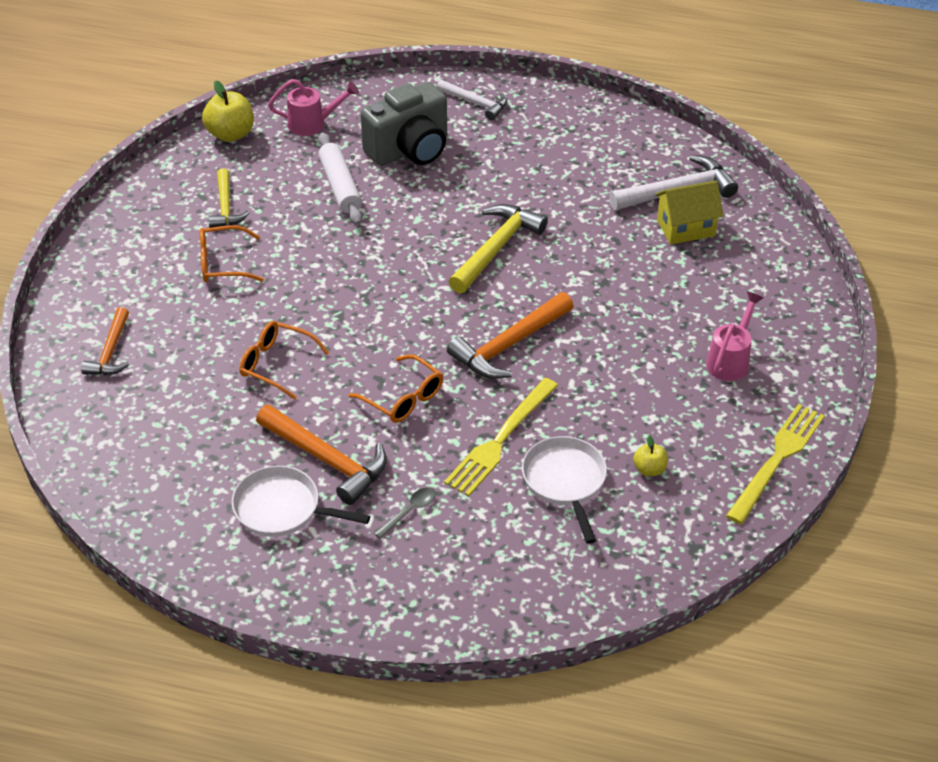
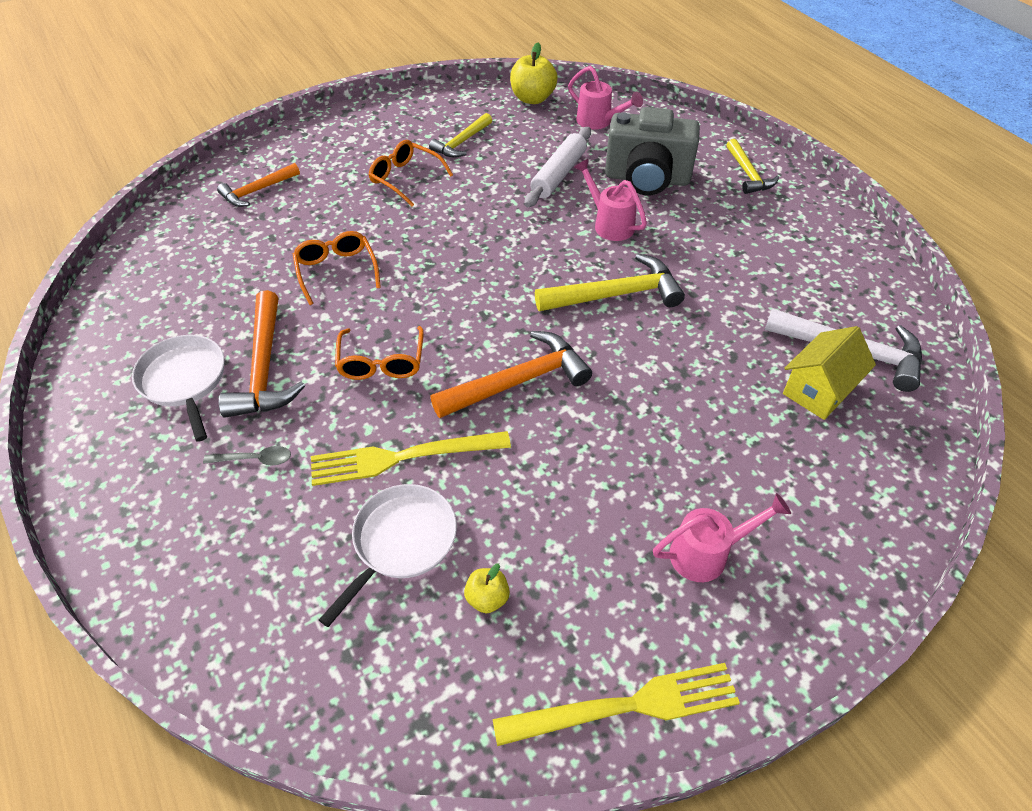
camera: 45 degrees right, 5 degrees up
(427, 201) = (609, 223): none -> pink watering can
(476, 103) = (748, 174): white hammer -> yellow hammer
(508, 345) = (519, 381): orange hammer -> orange hammer turned 150 degrees clockwise
(686, 228) = (818, 390): yellow house -> yellow house turned 75 degrees counterclockwise

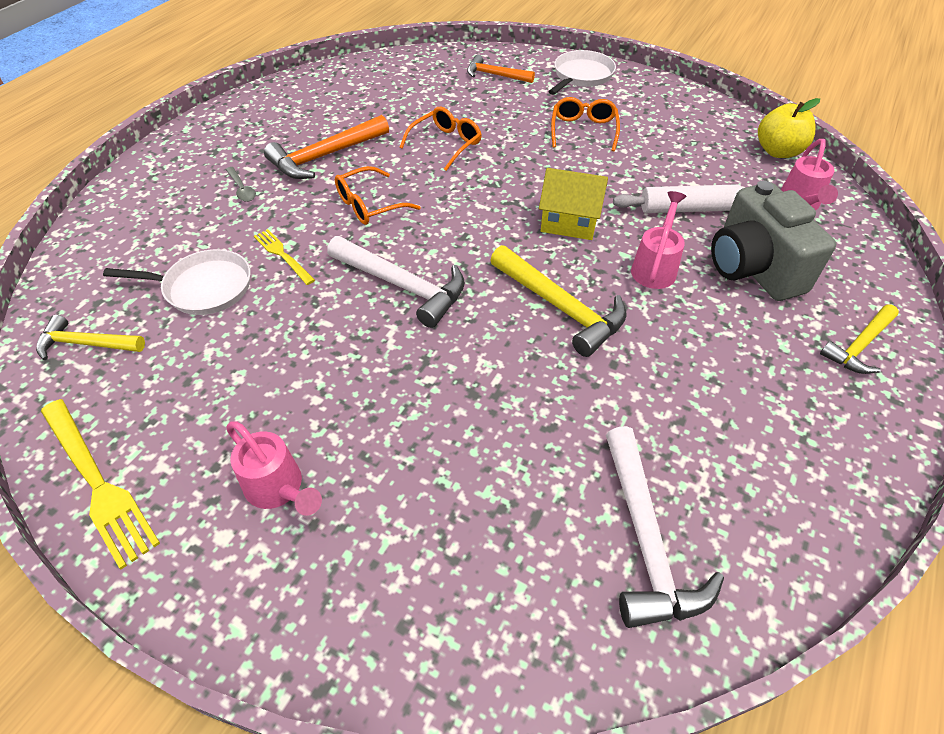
camera: 60 degrees right, 0 degrees up
(184, 381) = (291, 131): white pan -> white pan (581, 76)
(402, 457) = (283, 255): yellow fork -> yellow fork, size x0.57
(461, 143) = (663, 139): yellow hammer -> yellow hammer (86, 344)
(487, 598) = (171, 355): yellow apple -> none
(519, 381) = (403, 286): orange hammer -> white hammer
(818, 390) = (556, 522): yellow house -> yellow house (569, 223)

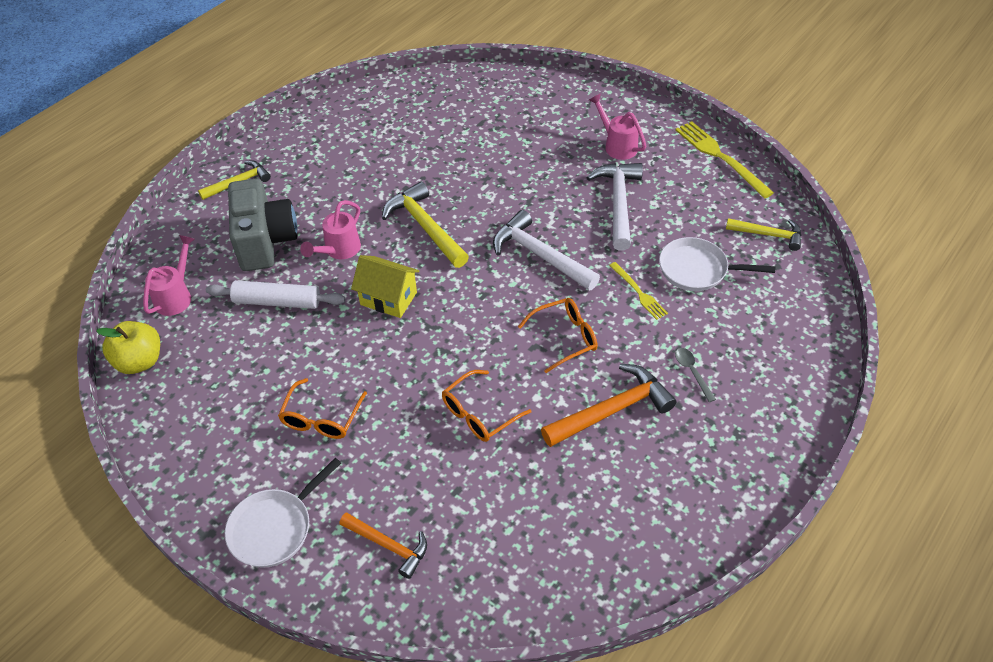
camera: 170 degrees left, 0 degrees up
(646, 541) = (429, 110): white hammer -> white hammer (618, 203)

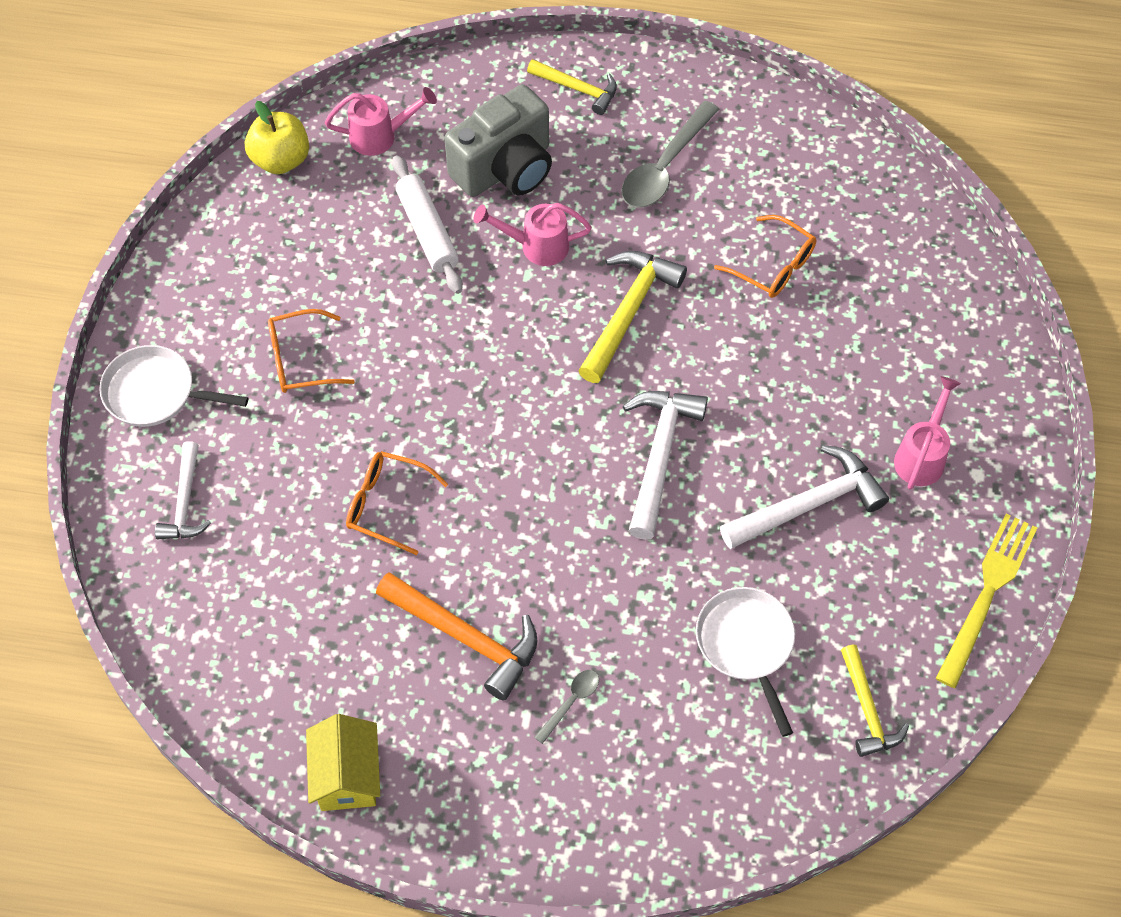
camera: 60 degrees right, 10 degrees up
(334, 168) = (664, 167): none -> grey spoon
(388, 298) = (496, 333): yellow house -> yellow house (347, 776)
(389, 546) = (185, 502): orange hammer -> white hammer
(565, 338) = (544, 542): orange glasses -> orange glasses (773, 266)
(638, 292) = (665, 592): yellow fork -> none

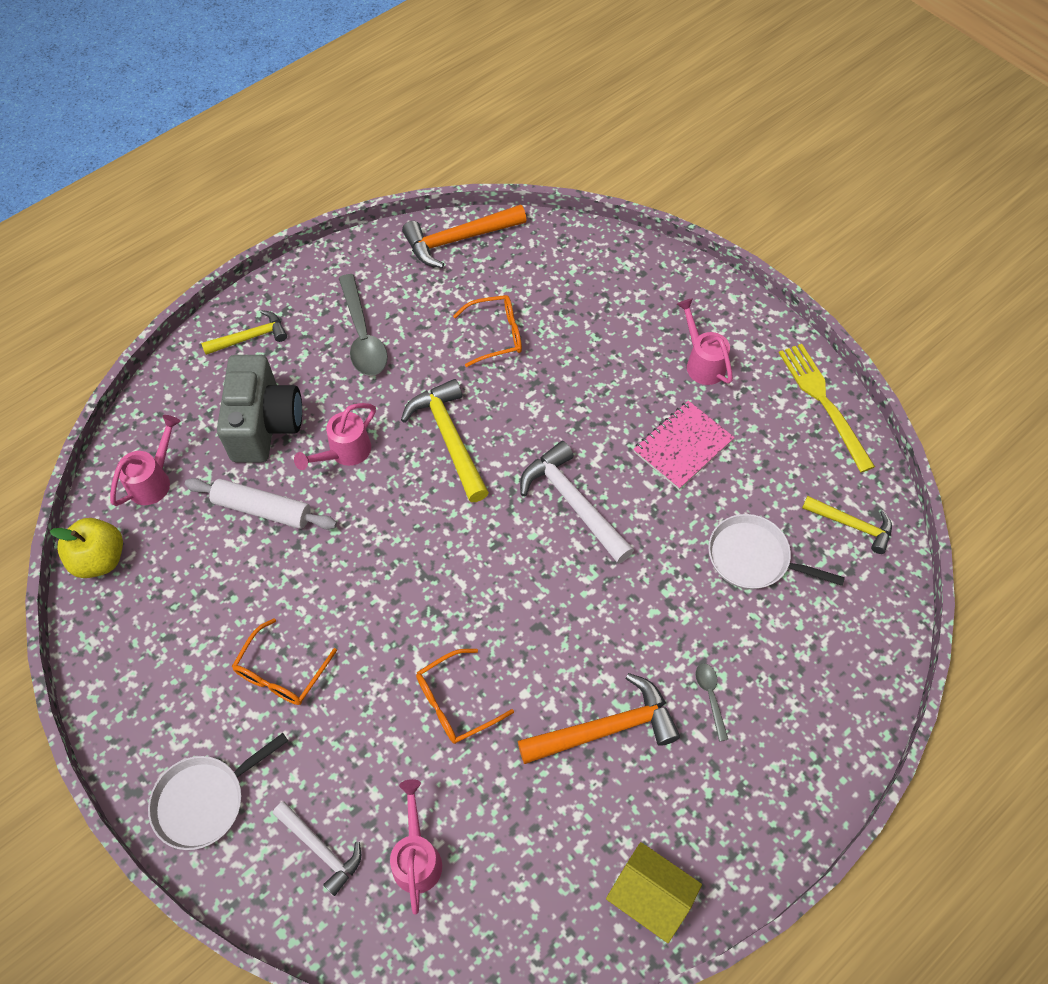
camera: 50 degrees left, 0 degrees up
(235, 575) = (417, 856): none -> pink watering can
(809, 504) = (683, 446): white hammer -> pink notebook
(846, 157) = (458, 240): none -> orange hammer

